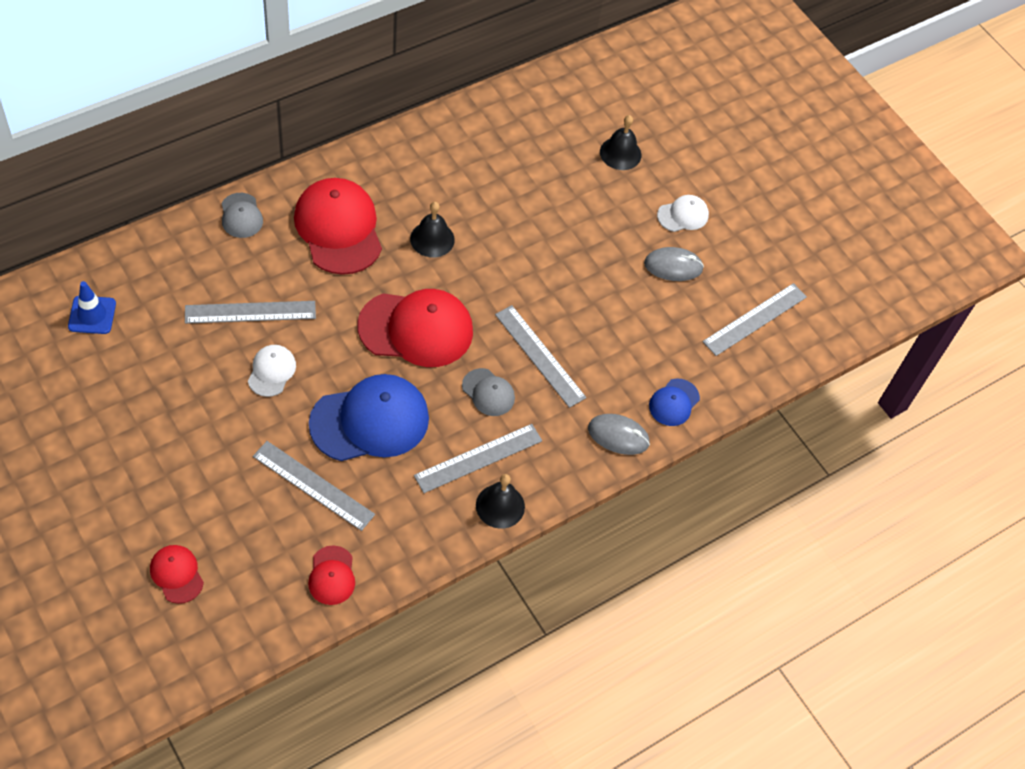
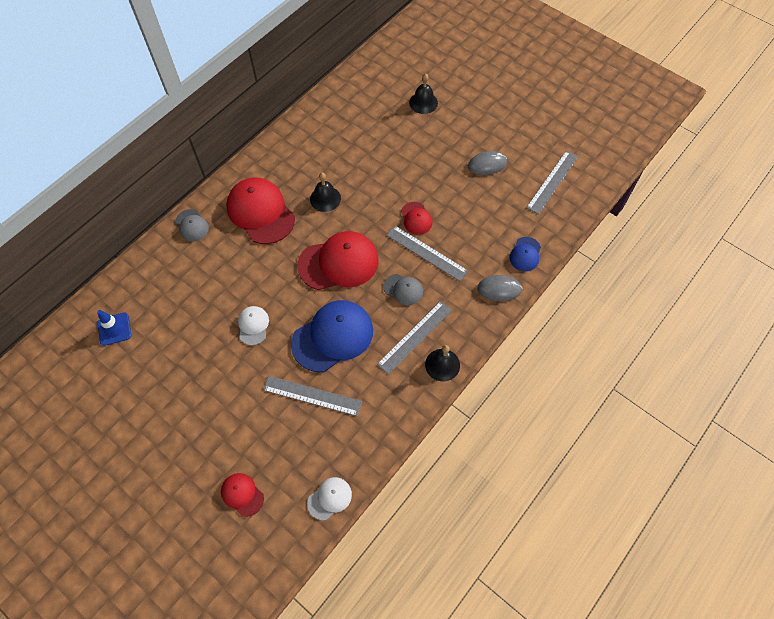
camera: 10 degrees left, 5 degrees up
(250, 312) = (223, 289): grey ruler -> none
(332, 575) = (349, 455): red cap -> red cap (416, 218)
(683, 215) = (479, 129): white cap -> white cap (329, 498)

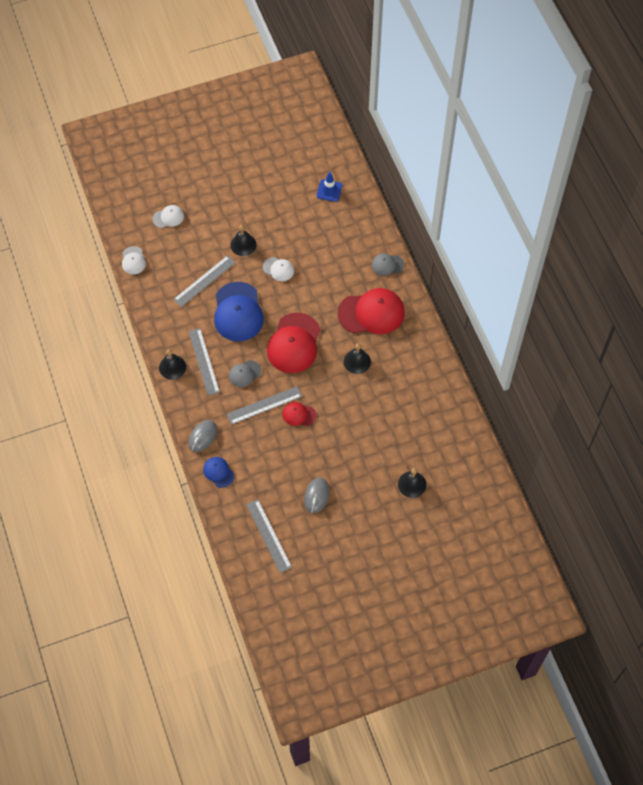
camera: 120 degrees right, 0 degrees up
(238, 381) = (243, 244): none -> black bell
(242, 494) = (168, 217): red cap -> white cap

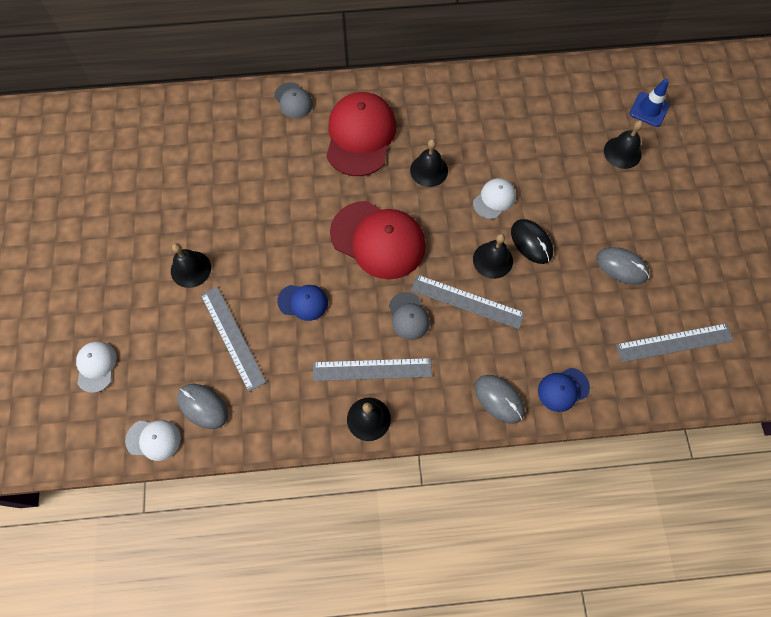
camera: 75 degrees left, 5 degrees up
(158, 279) = (203, 406): none -> grey mouse
(238, 312) = (303, 302): blue cap -> blue cap, size x0.49
(264, 405) = (467, 301): grey ruler -> grey ruler turned 60 degrees counterclockwise
(278, 269) = (250, 232): white cap -> white cap (494, 199)
(299, 415) = (492, 260): red cap -> black bell
(319, 436) = (531, 242): none -> black mouse
(329, 190) = (148, 139): blue traffic cone -> blue traffic cone (649, 109)
(387, 265) = (293, 101): grey cap -> grey cap turned 45 degrees counterclockwise

